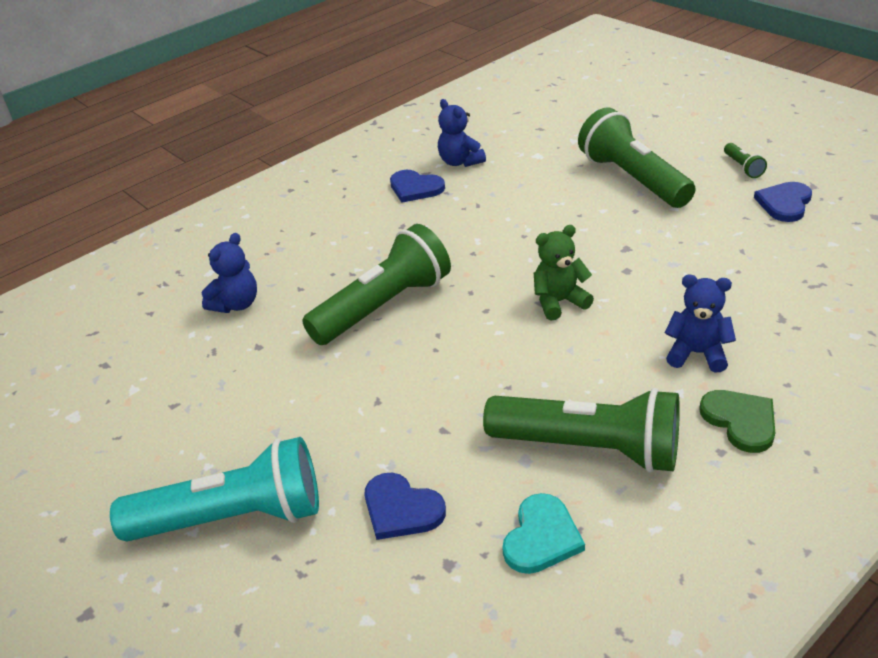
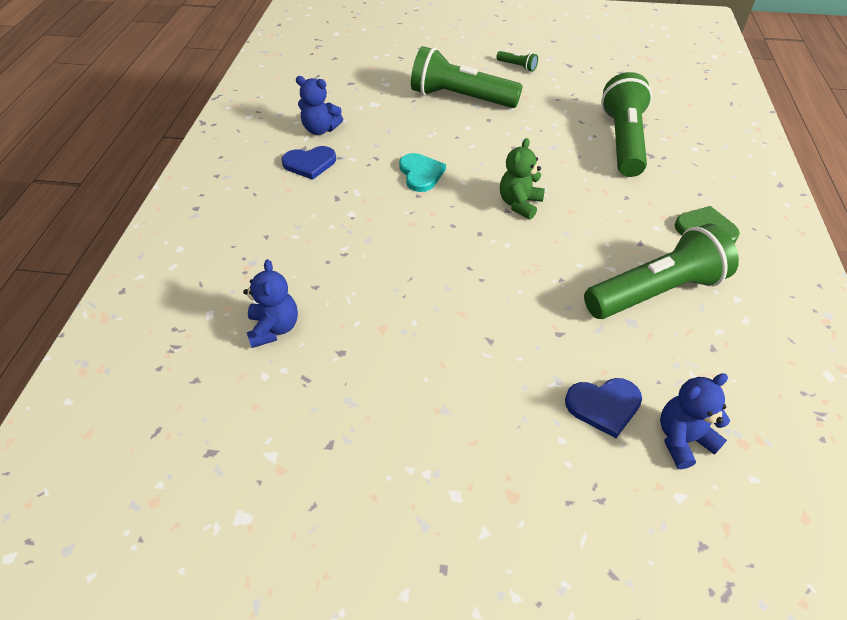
camera: 45 degrees left, 10 degrees up
(233, 517) = (500, 497): turquoise flashlight -> none
(384, 306) = (403, 266): green flashlight -> green flashlight (622, 141)
(541, 537) = (701, 365): turquoise heart -> turquoise heart (421, 174)
(697, 353) = (636, 198): blue teddy bear -> blue teddy bear (682, 439)
(784, 203) = (567, 82): blue heart -> none

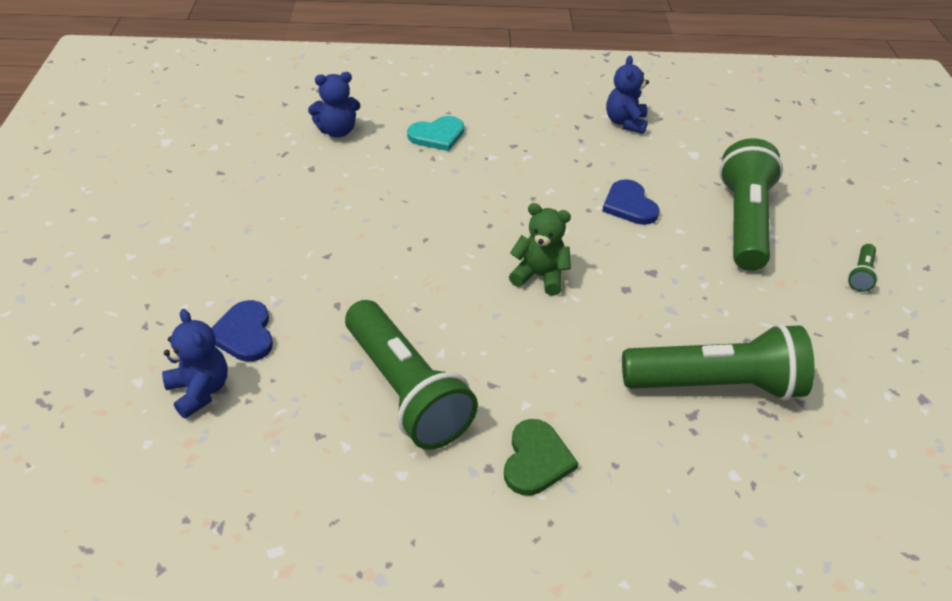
camera: 80 degrees right, 5 degrees down
(309, 163) = (563, 123): blue heart -> blue heart (629, 205)
(421, 174) = (571, 197): turquoise heart -> turquoise heart (437, 135)

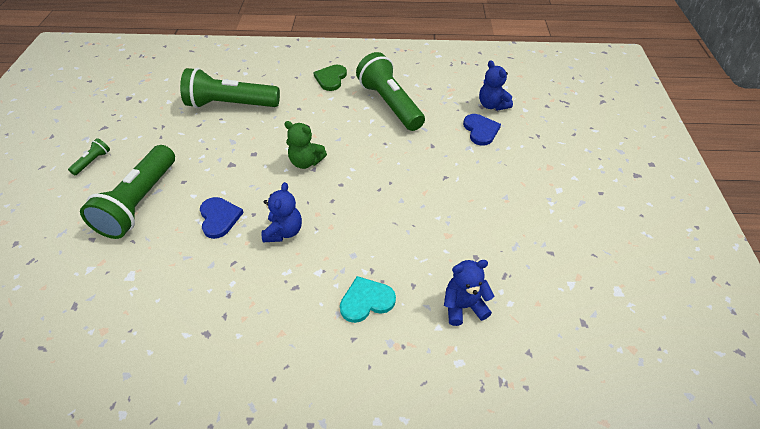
camera: 175 degrees left, 5 degrees up
(625, 123) = (171, 322): blue teddy bear -> blue teddy bear (284, 231)

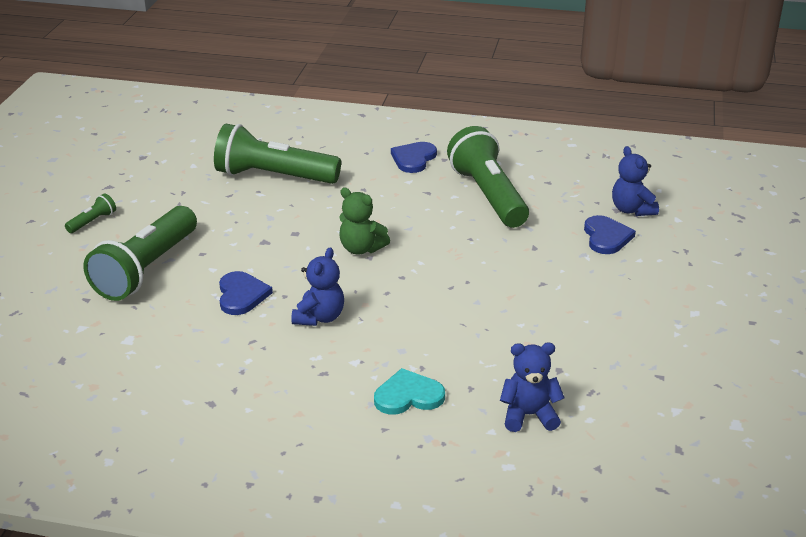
camera: 10 degrees right, 15 degrees down
(331, 79) = (413, 159): green heart -> blue heart

